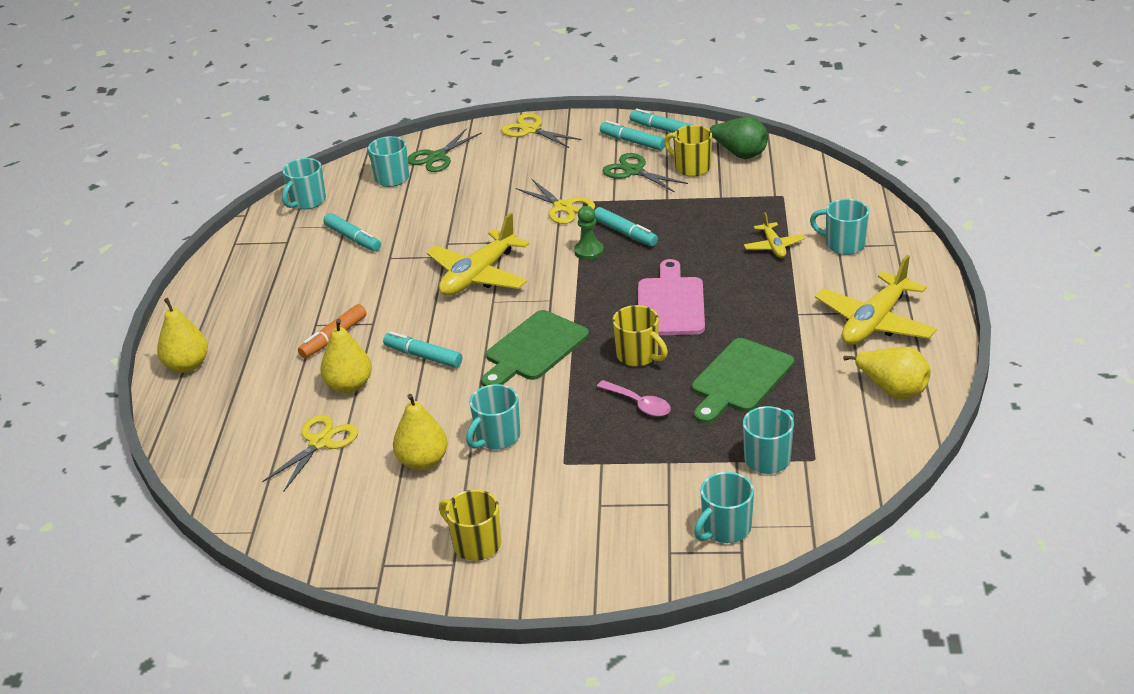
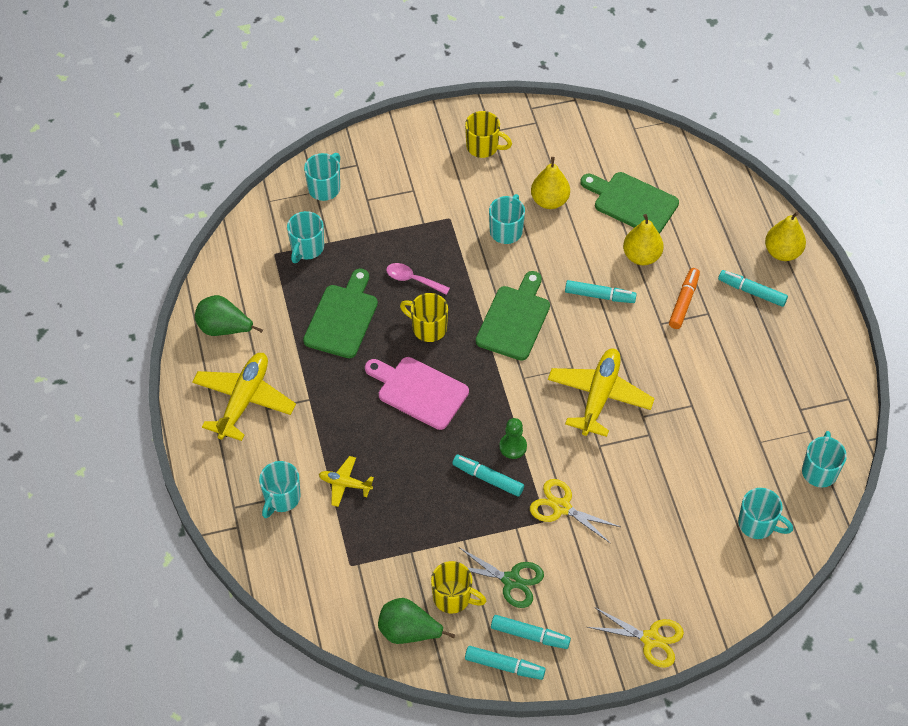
camera: 160 degrees right, 20 degrees up
(320, 442) = (632, 202): yellow scissors -> green cutting board
(353, 238) = (741, 425): turquoise marker -> turquoise marker (752, 291)
(437, 157) = (729, 569): green scissors -> none
(670, 304) = (419, 391): pink cutting board -> pink cutting board turned 135 degrees clockwise
(773, 246) = (345, 484): yellow plane -> yellow plane turned 45 degrees counterclockwise
(843, 244) = (281, 498): turquoise mug -> turquoise mug turned 105 degrees clockwise
(892, 390) = (224, 328): yellow pear -> green pear

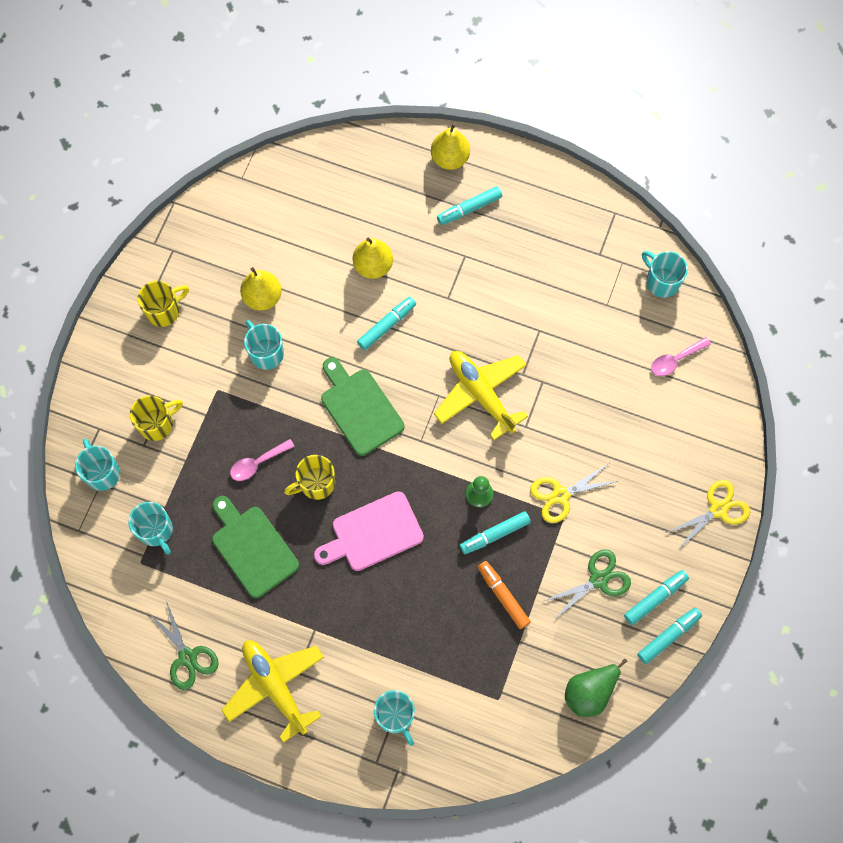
camera: 55 degrees left, 15 degrees up
(224, 328) = (187, 657): green pear -> green scissors
(345, 484) = (419, 654): yellow plane -> none
(453, 597) = (583, 635): yellow mug -> yellow mug (157, 424)
(632, 202) = (315, 234): green cutting board -> none
(684, 302) = (441, 266): orange marker -> orange marker (503, 596)
(757, 524) = (675, 360): turquoise mug -> pink spoon

